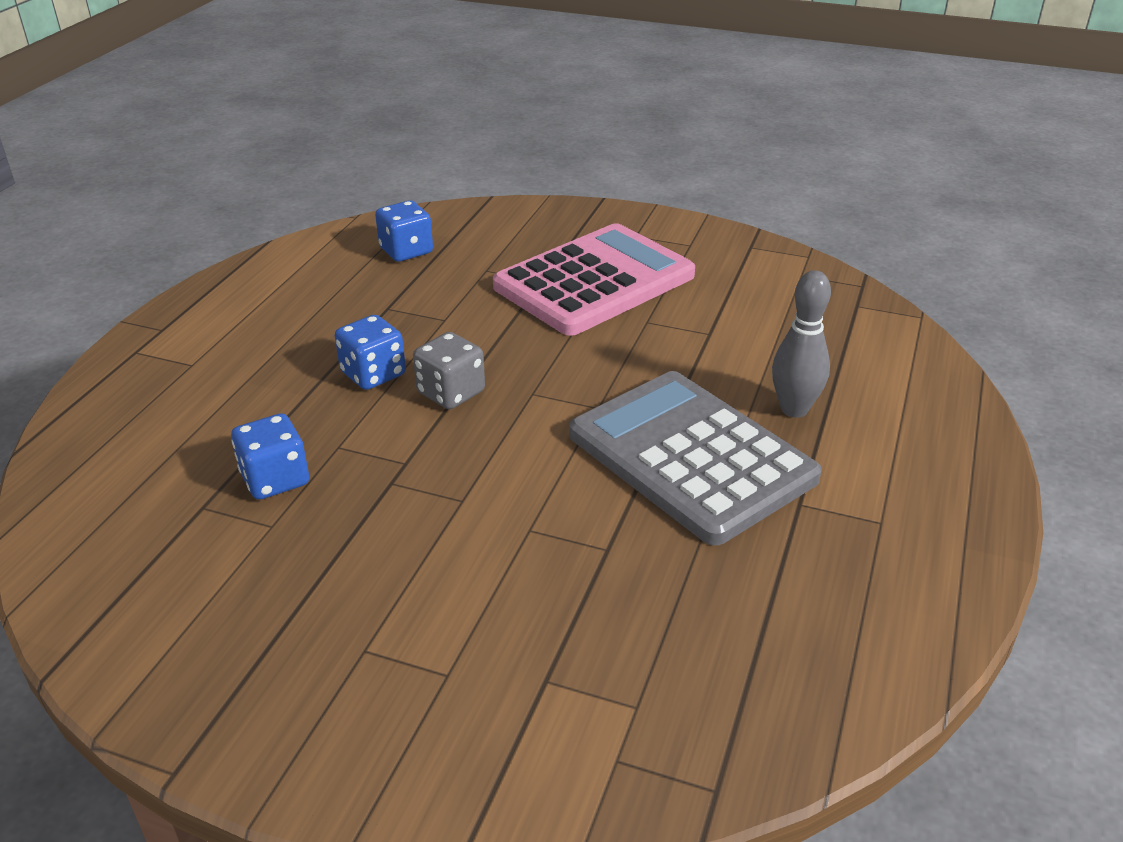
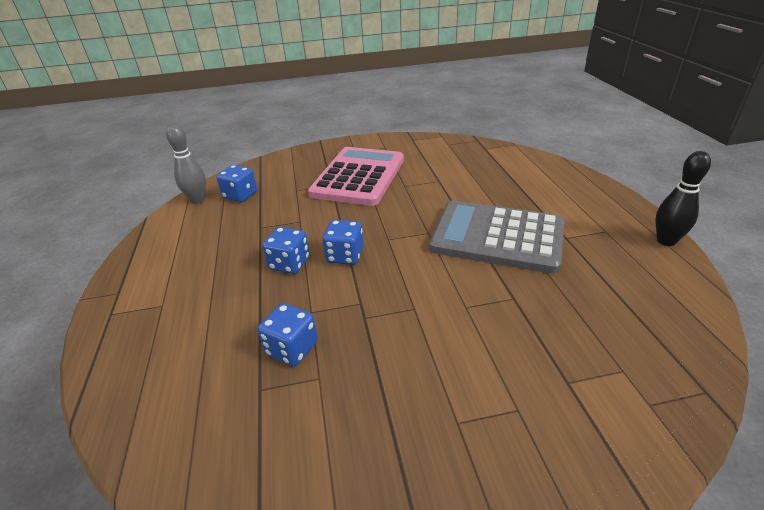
camera: 30 degrees left, 0 degrees up
(451, 392) = (345, 256): grey dice -> blue dice
(794, 409) = (513, 199): grey bowling pin -> grey bowling pin (197, 200)
(965, 582) = (666, 241): none -> black bowling pin

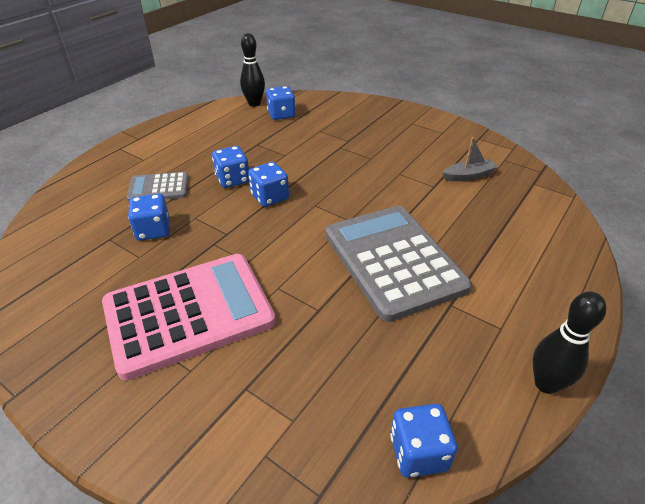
camera: 45 degrees right, 5 degrees up
(197, 200) = (254, 103): grey bowling pin -> black bowling pin
(229, 315) = (159, 188): none -> grey calculator
(358, 177) = (377, 146): pink calculator -> pink calculator (189, 313)
(446, 163) = (468, 176): none -> grey boat
(692, 322) = (418, 452): none -> blue dice

